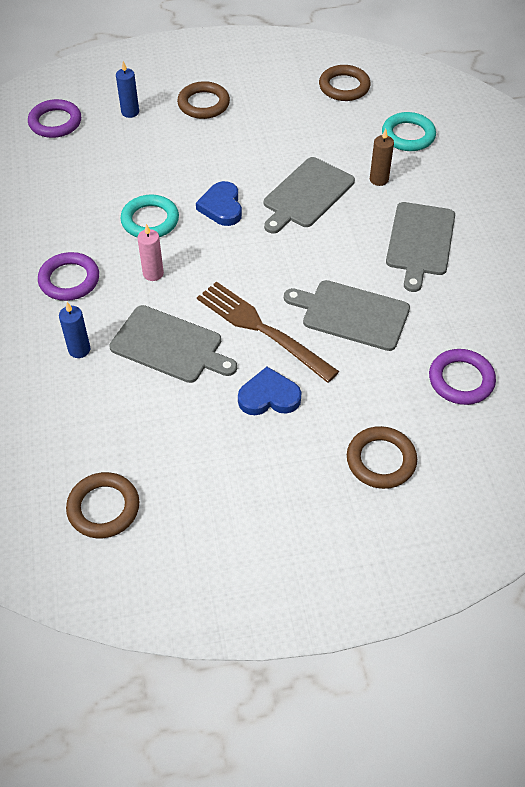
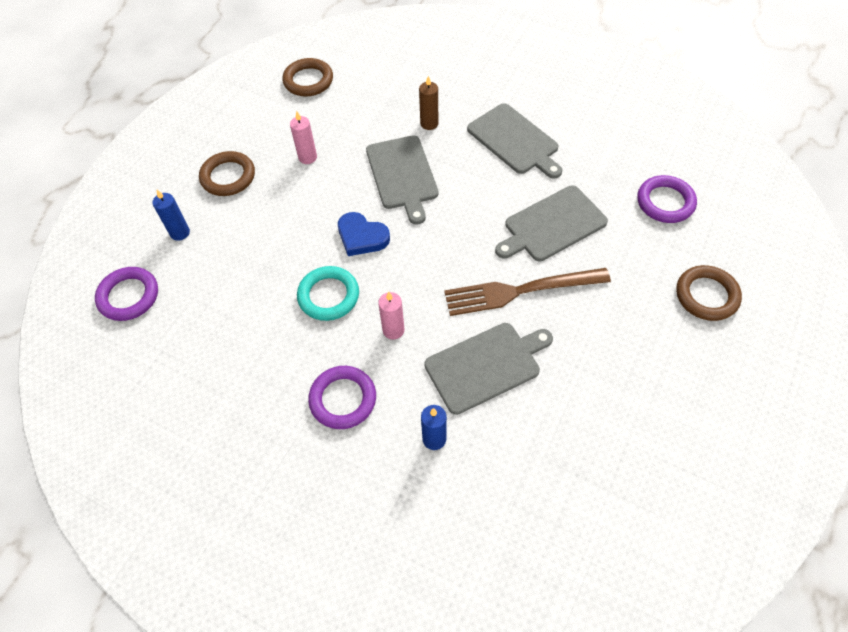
camera: 50 degrees left, 5 degrees up
(103, 508) = (628, 521): brown ring -> none
(266, 133) = (307, 157): none -> pink candle
(269, 396) = (594, 328): blue heart -> none
(408, 135) = (400, 79): turquoise ring -> none

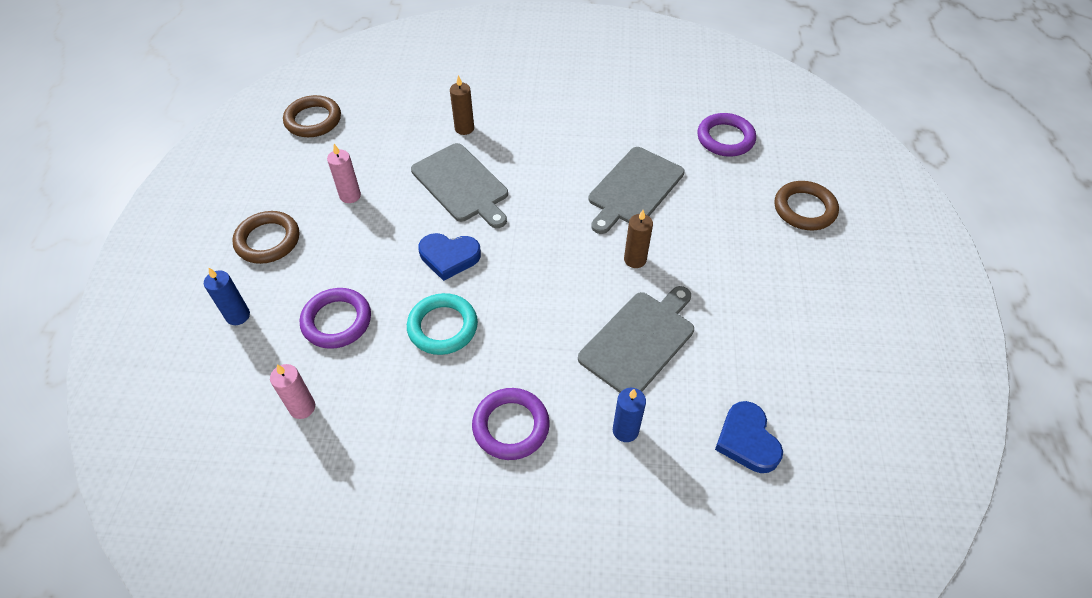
camera: 25 degrees left, 5 degrees down
(129, 296) = (207, 404): purple ring -> purple ring (337, 321)
(393, 330) = (529, 338): pink candle -> pink candle (302, 407)
(514, 141) = (558, 122): grey cutting board -> none
(519, 291) = (635, 259): brown fork -> brown candle
(535, 488) = (747, 440): none -> blue heart

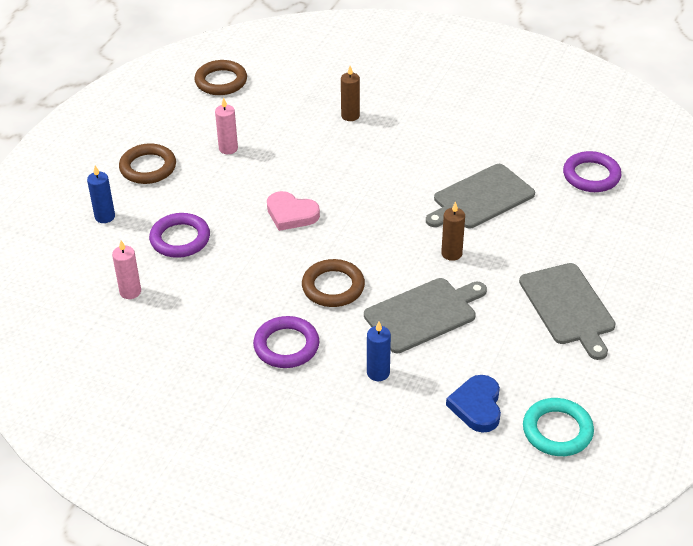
camera: 20 degrees right, 10 degrees down
(443, 327) = (263, 264): turquoise ring -> turquoise ring (557, 431)
(449, 257) = (291, 214): blue heart -> pink heart
(461, 185) = (327, 161): grey cutting board -> grey cutting board (568, 307)
(804, 209) = (633, 250): brown ring -> brown ring (333, 287)

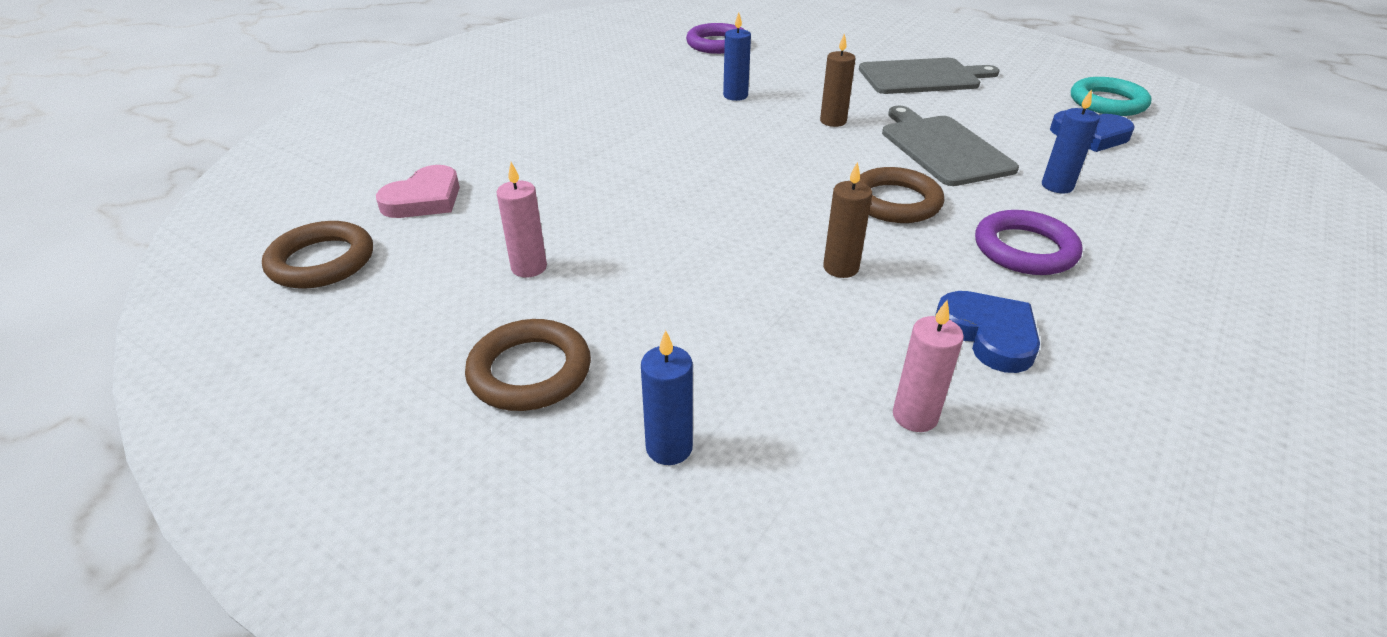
camera: 80 degrees left, 5 degrees down
(180, 239) = (765, 340): purple ring -> none
(196, 322) = (988, 334): none -> blue heart
(291, 214) = (728, 221): pink heart -> pink heart (424, 199)
(350, 116) = (519, 155): brown candle -> brown candle (840, 268)
(480, 198) = (735, 96): grey cutting board -> blue candle

